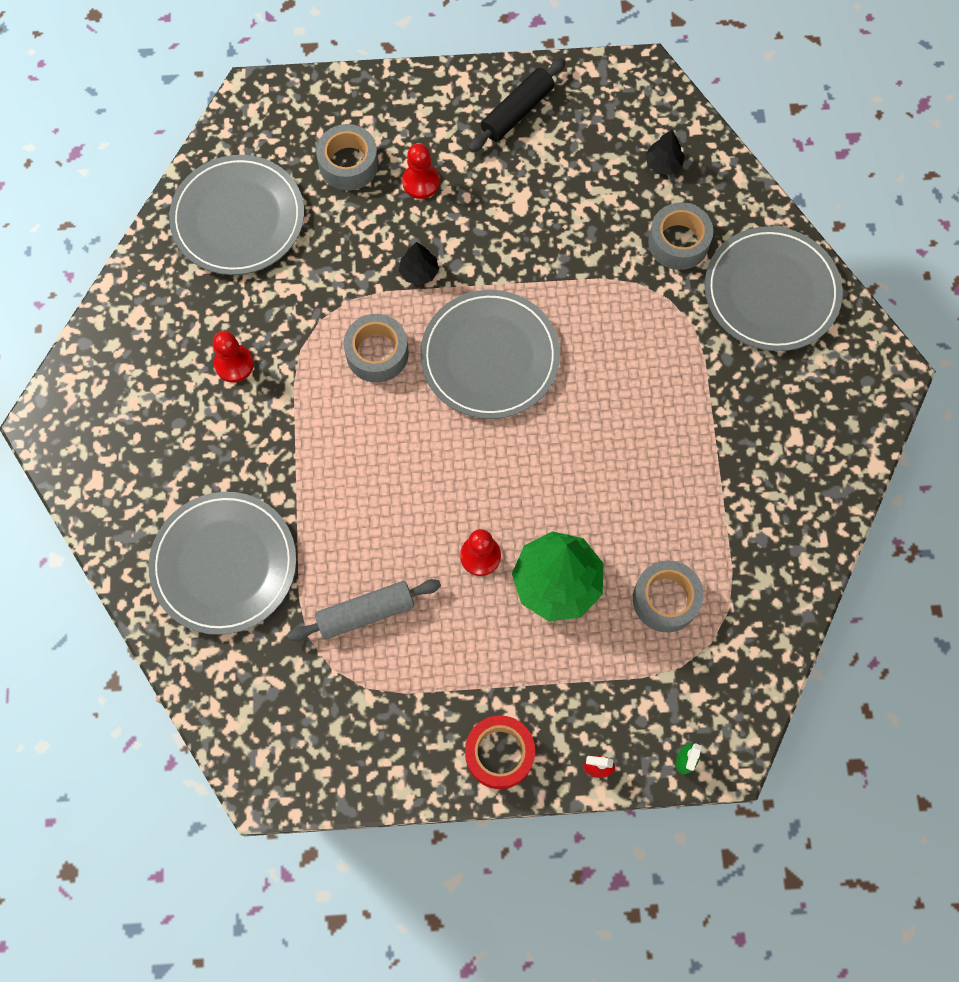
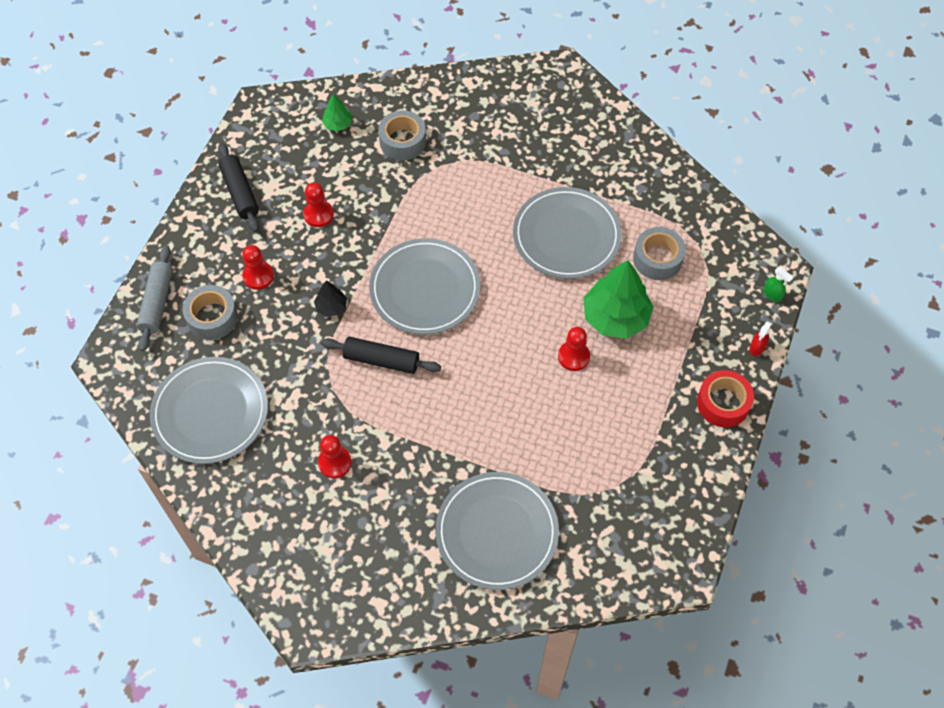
camera: 65 degrees left, 10 degrees down
(365, 613) = (582, 448): grey rolling pin -> grey rolling pin (157, 302)
(377, 353) = (381, 360): grey tape -> black rolling pin
(530, 203) = (318, 214): none -> red pawn
(663, 164) = (338, 124): black tree -> green tree
(771, 292) = (469, 106): grey plate -> grey plate (566, 236)

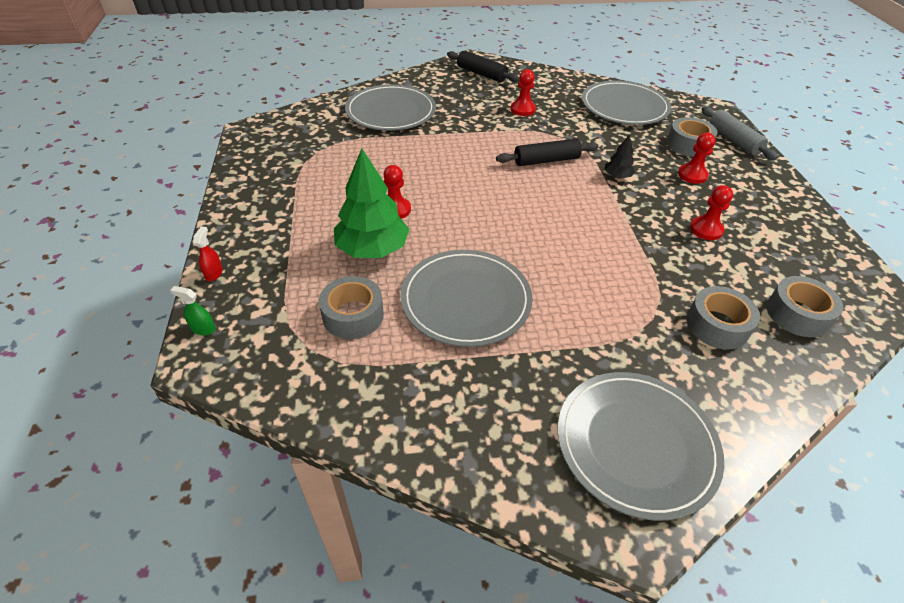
camera: 150 degrees right, 15 degrees down
(240, 192) = (787, 221): black rolling pin -> black rolling pin (481, 74)
(338, 124) = (797, 314): green tree -> grey tape
(425, 289) = (559, 211): grey plate -> grey plate (636, 444)
(723, 403) = (241, 221): red tape -> none

